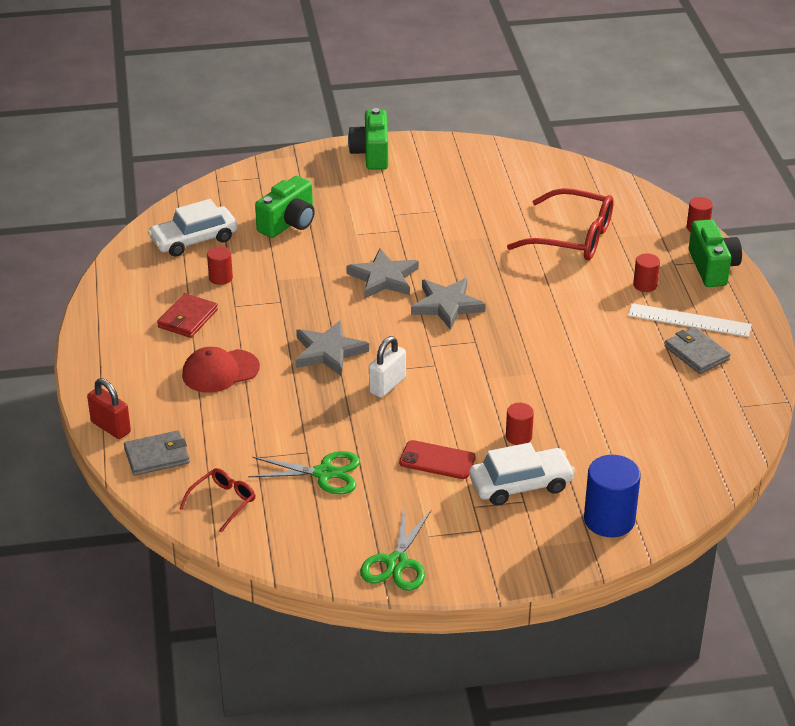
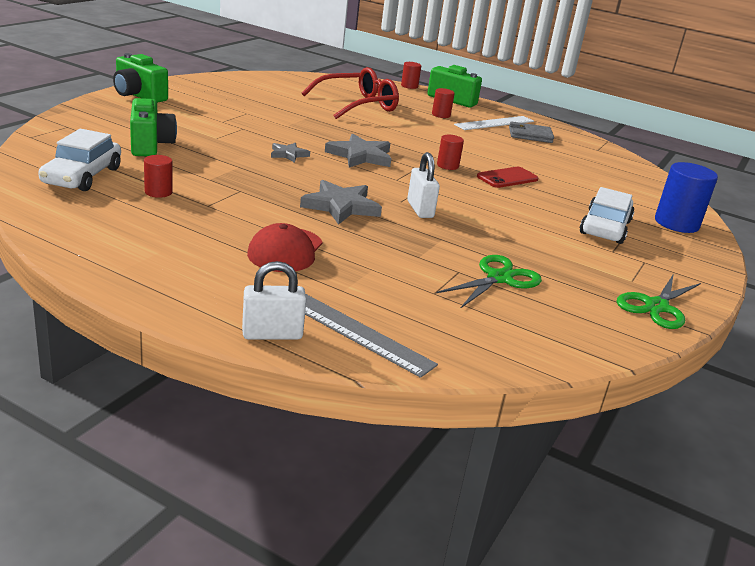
camera: 55 degrees left, 10 degrees down
(111, 427) = (272, 334): red padlock -> white padlock
(157, 456) = (359, 334): grey wallet -> grey ruler
(187, 318) = (183, 227): red wallet -> none
(223, 502) = (480, 337): red glasses -> none
(383, 278) = (288, 154): grey star -> grey star, size x0.57
(397, 563) = (656, 306): green scissors -> green scissors turned 75 degrees clockwise
(437, 460) = (540, 236): red phone -> red phone (507, 178)
(518, 436) = (547, 204): red cylinder -> red cylinder (447, 165)

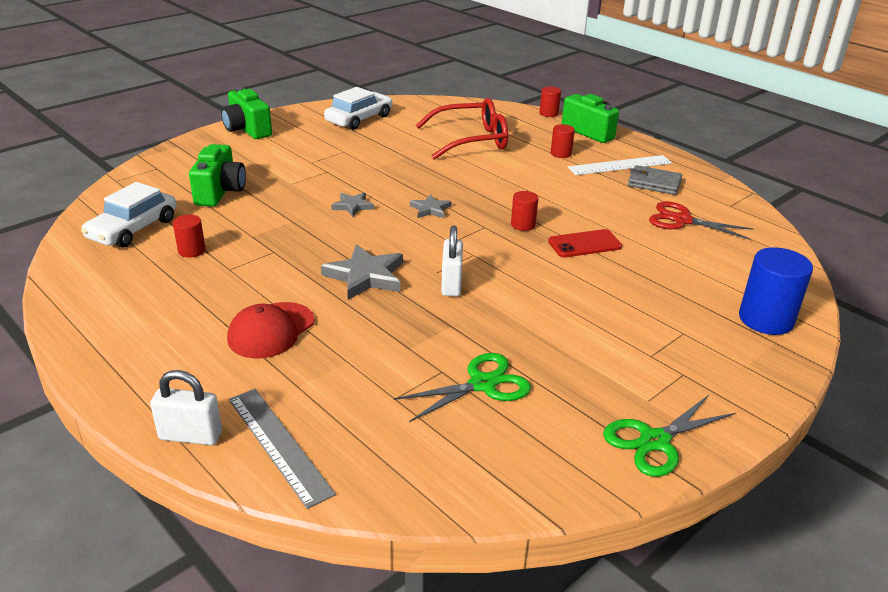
camera: 20 degrees right, 5 degrees up
(360, 156) = (430, 209): grey star -> grey star, size x0.57
(570, 160) = (682, 220): none -> red scissors
(605, 227) = (663, 320): white car -> white car (359, 119)

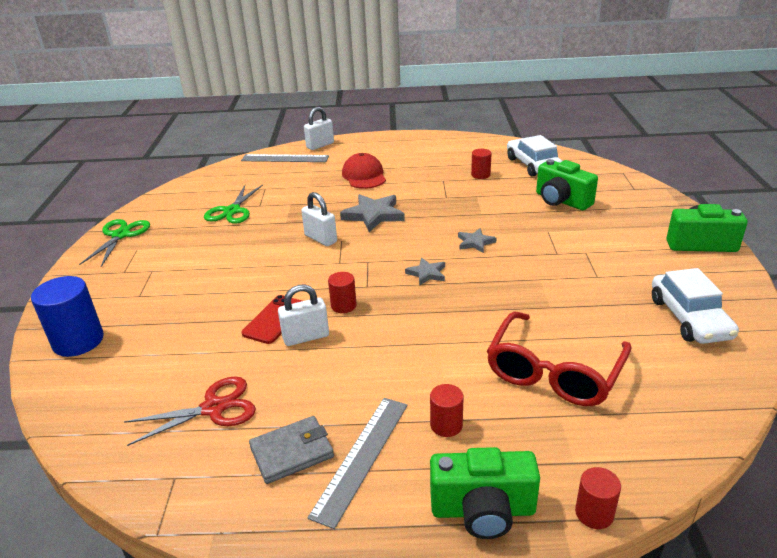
camera: 135 degrees right, 0 degrees up
(577, 222) = (306, 337): none -> white padlock
(620, 165) = (362, 457): white ruler -> grey ruler

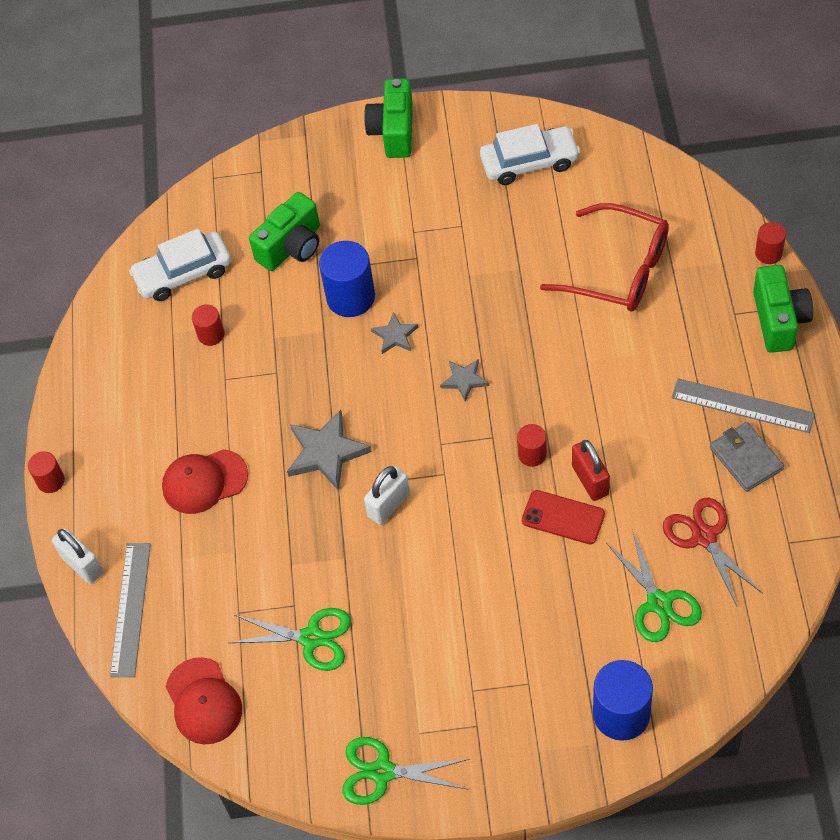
camera: 90 degrees left, 25 degrees up
(162, 371) = (659, 603): none -> green scissors
(212, 179) = (203, 701): none -> red cap
(306, 337) = (590, 480): white padlock -> red padlock
(446, 425) = (696, 348): red cylinder -> red cylinder (50, 481)
(514, 224) = (350, 297): none -> blue cylinder

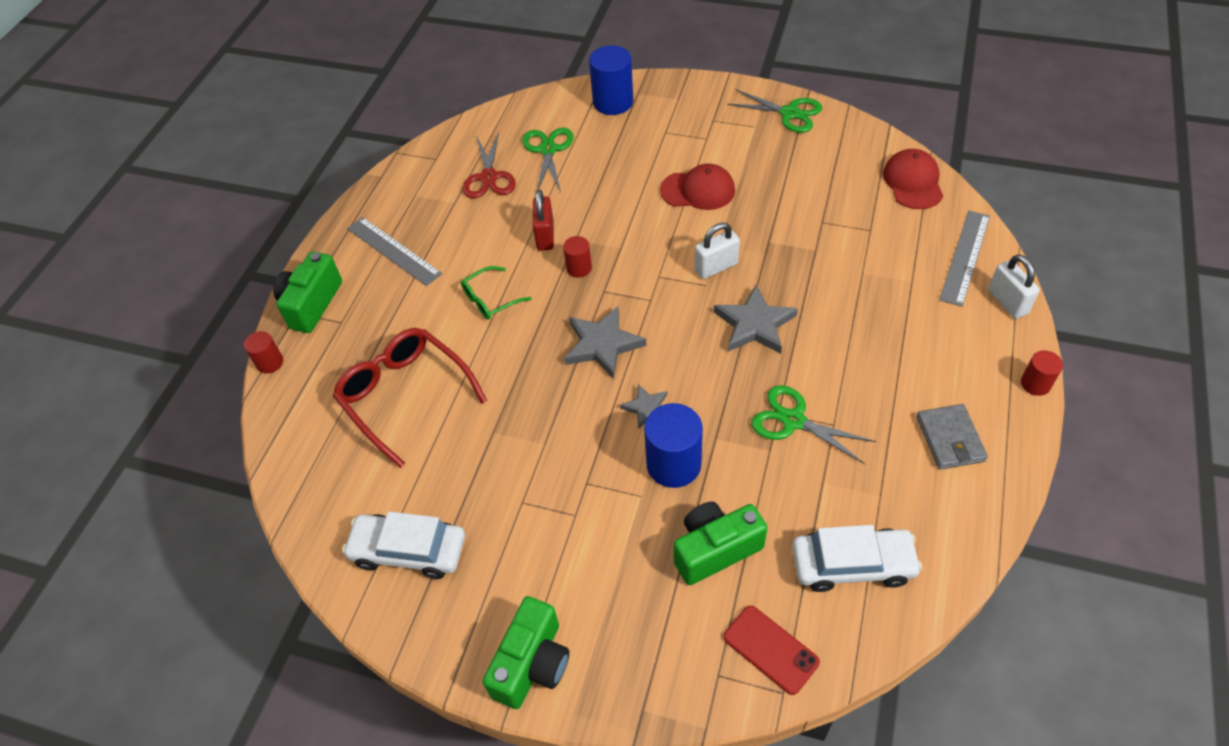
camera: 160 degrees left, 5 degrees down
(204, 481) = (877, 335): red cap -> red cap (698, 190)
(211, 334) = (837, 477): red cylinder -> none
(311, 638) = (815, 197): green scissors -> green scissors (793, 420)
(464, 380) = (602, 344): grey star -> grey star, size x1.76
(563, 517) = (582, 218): red phone -> red phone (770, 649)
(602, 387) = (490, 299): none -> green glasses
(746, 458) = (421, 215): grey wallet -> grey wallet (950, 439)

